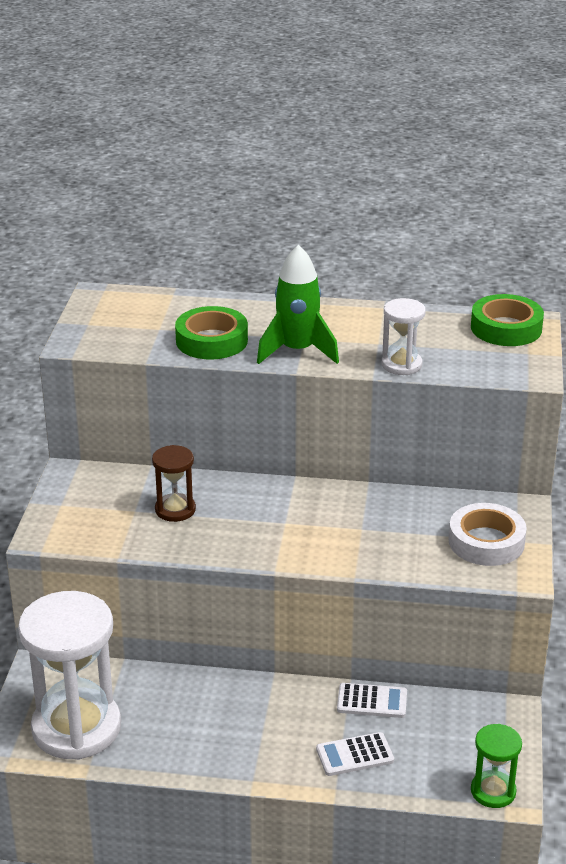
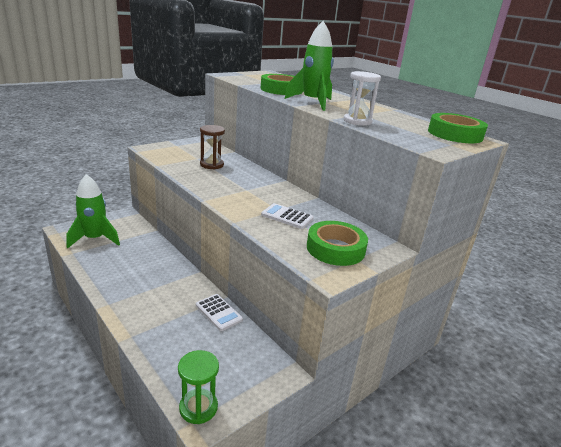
camera: 40 degrees right, 5 degrees down
(76, 728) = (95, 239): white hourglass -> green rocket
(354, 755) = (167, 329): white calculator -> white calculator (287, 217)
(486, 542) = (335, 249): white tape -> green tape

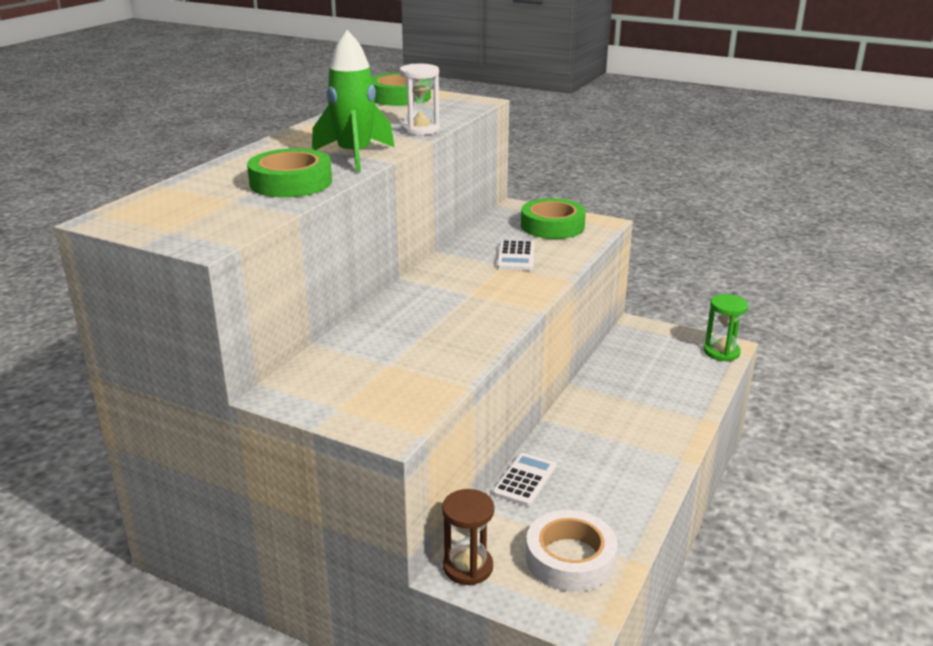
camera: 110 degrees left, 0 degrees up
(95, 239) = (570, 558): green rocket -> white tape
(212, 165) = (406, 342): brown hourglass -> brown hourglass (468, 567)
(218, 312) = (602, 379): white calculator -> white calculator (525, 480)

